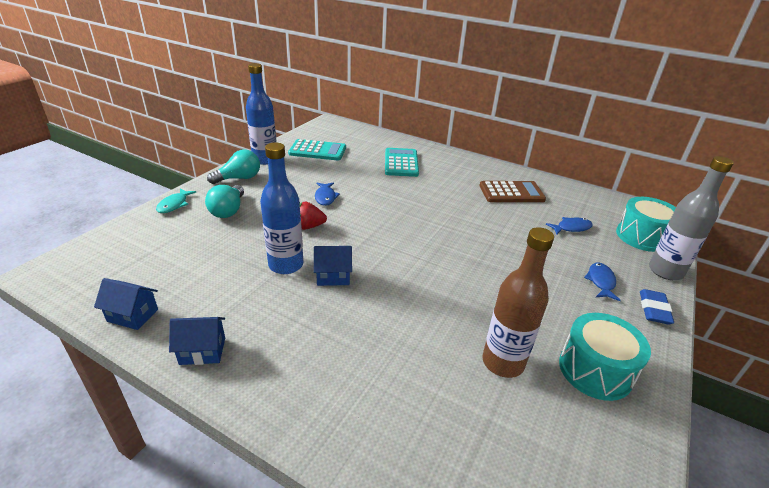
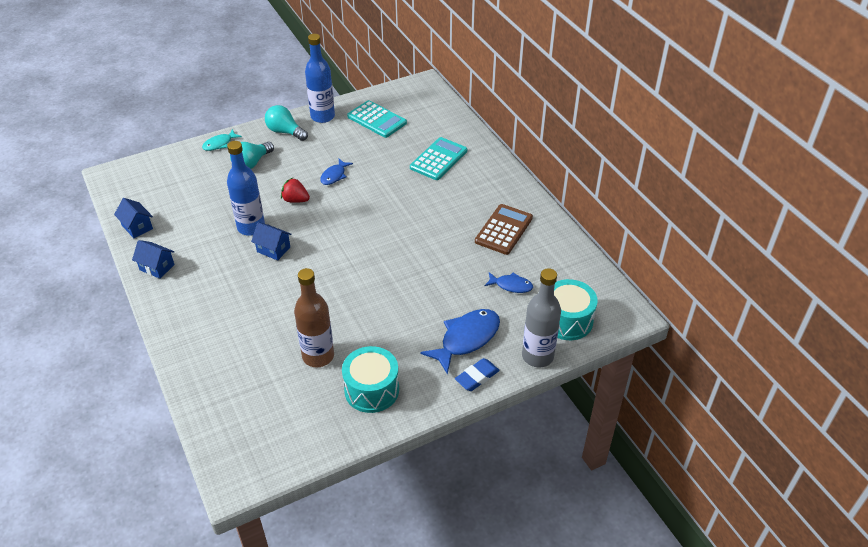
camera: 35 degrees right, 10 degrees up
(239, 178) = (285, 132): turquoise light bulb -> turquoise light bulb turned 150 degrees counterclockwise
(511, 193) = (504, 230): brown calculator -> brown calculator turned 90 degrees counterclockwise
(600, 281) = (466, 339): blue fish -> blue fish, size x1.79

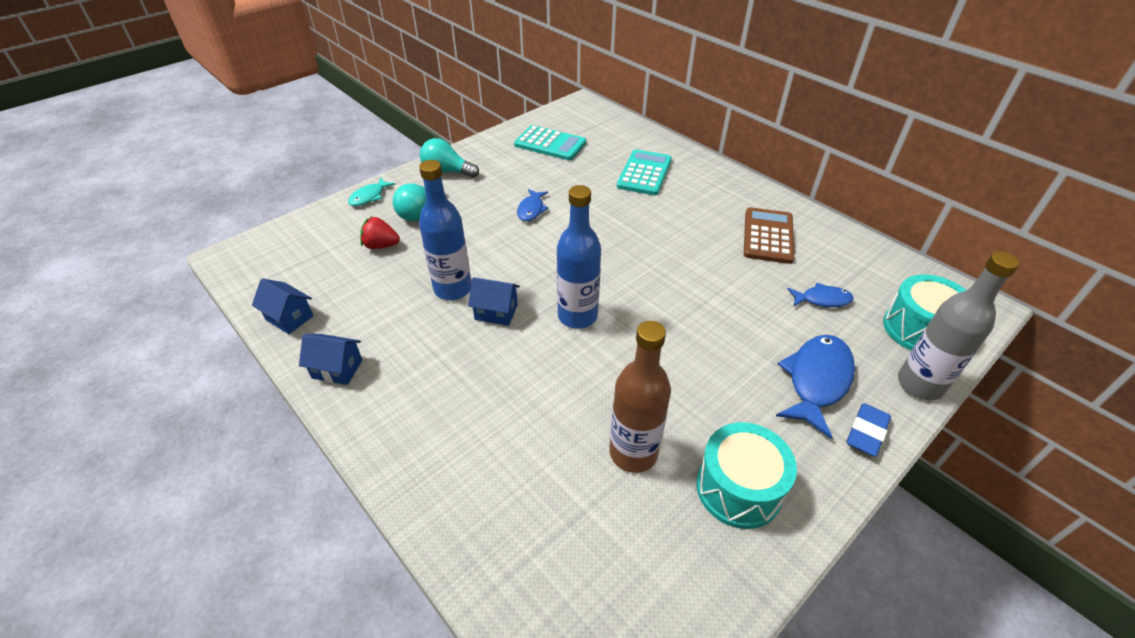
camera: 15 degrees left, 0 degrees up
(295, 200) = (496, 245): red strawberry -> red strawberry (381, 246)
(322, 116) = (485, 149): blue bottle -> blue bottle (577, 316)

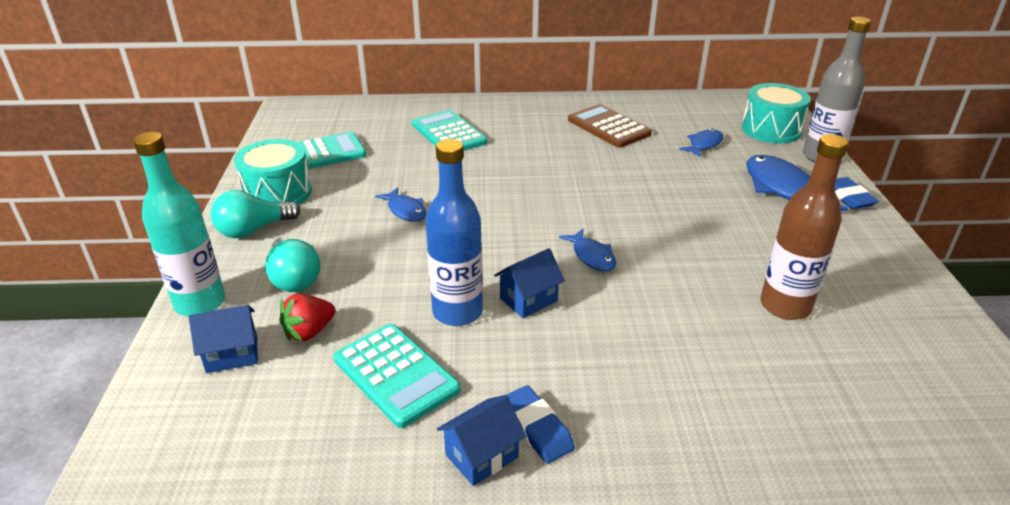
camera: 50 degrees left, 10 degrees down
(289, 318) = (335, 466): blue house -> blue house (232, 354)
(369, 197) = (200, 303): turquoise fish -> turquoise bottle
(375, 297) = (395, 374): none -> turquoise calculator
(377, 380) = (536, 428): none -> blue eraser
(577, 316) = (592, 256): blue bottle -> blue fish
(738, 488) = (860, 275): turquoise drum -> turquoise drum (278, 193)

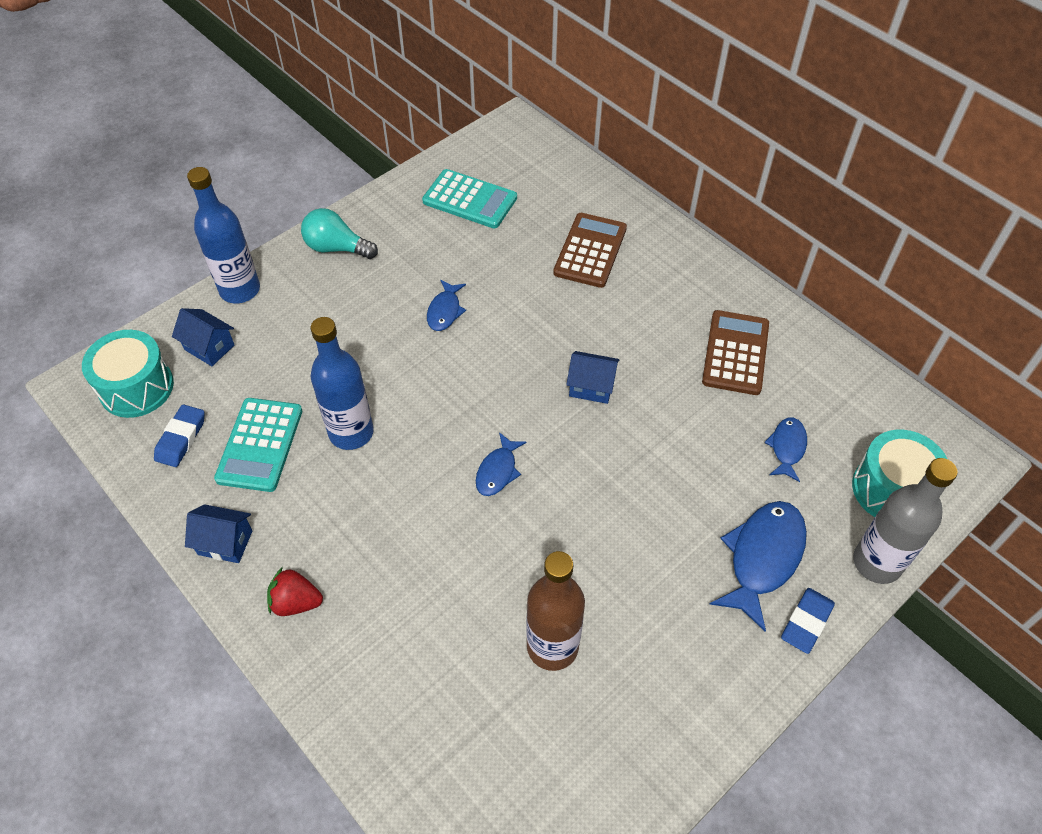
camera: 50 degrees right, 20 degrees up
(200, 303) = (240, 290): turquoise bottle -> blue bottle
(278, 193) = (392, 222): turquoise drum -> turquoise drum (136, 387)
(294, 278) = (306, 315): turquoise light bulb -> none
(309, 332) = (261, 368): red strawberry -> red strawberry (296, 602)
(449, 133) = (590, 251): turquoise calculator -> brown calculator
(528, 300) = (403, 465): blue house -> blue house (591, 387)
(536, 428) = (272, 557): blue eraser -> blue eraser (181, 438)
(704, 144) = (787, 447): blue fish -> blue fish turned 75 degrees counterclockwise

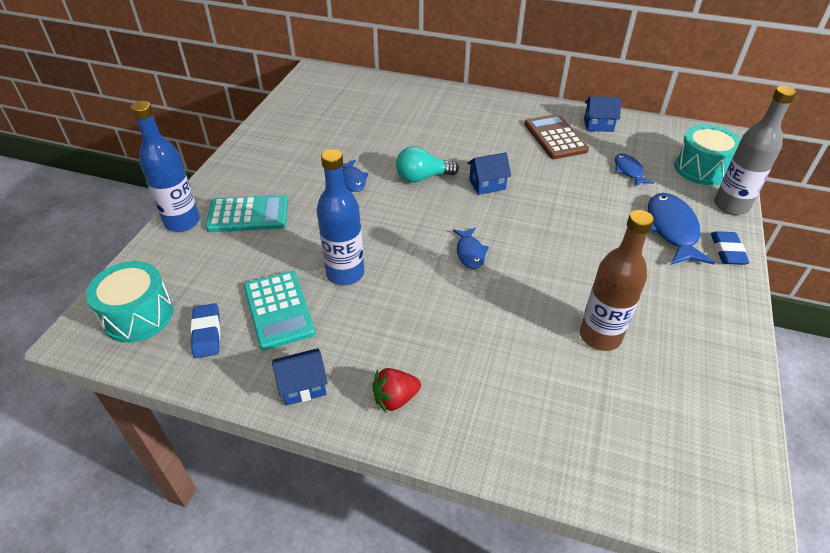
camera: 30 degrees left, 10 degrees down
(209, 347) = (184, 266): blue house -> blue house (598, 125)
(336, 248) = (241, 172): turquoise light bulb -> turquoise light bulb (422, 177)
(469, 200) = (317, 117): turquoise calculator -> turquoise calculator (248, 215)
(590, 251) = (421, 118): brown calculator -> none

